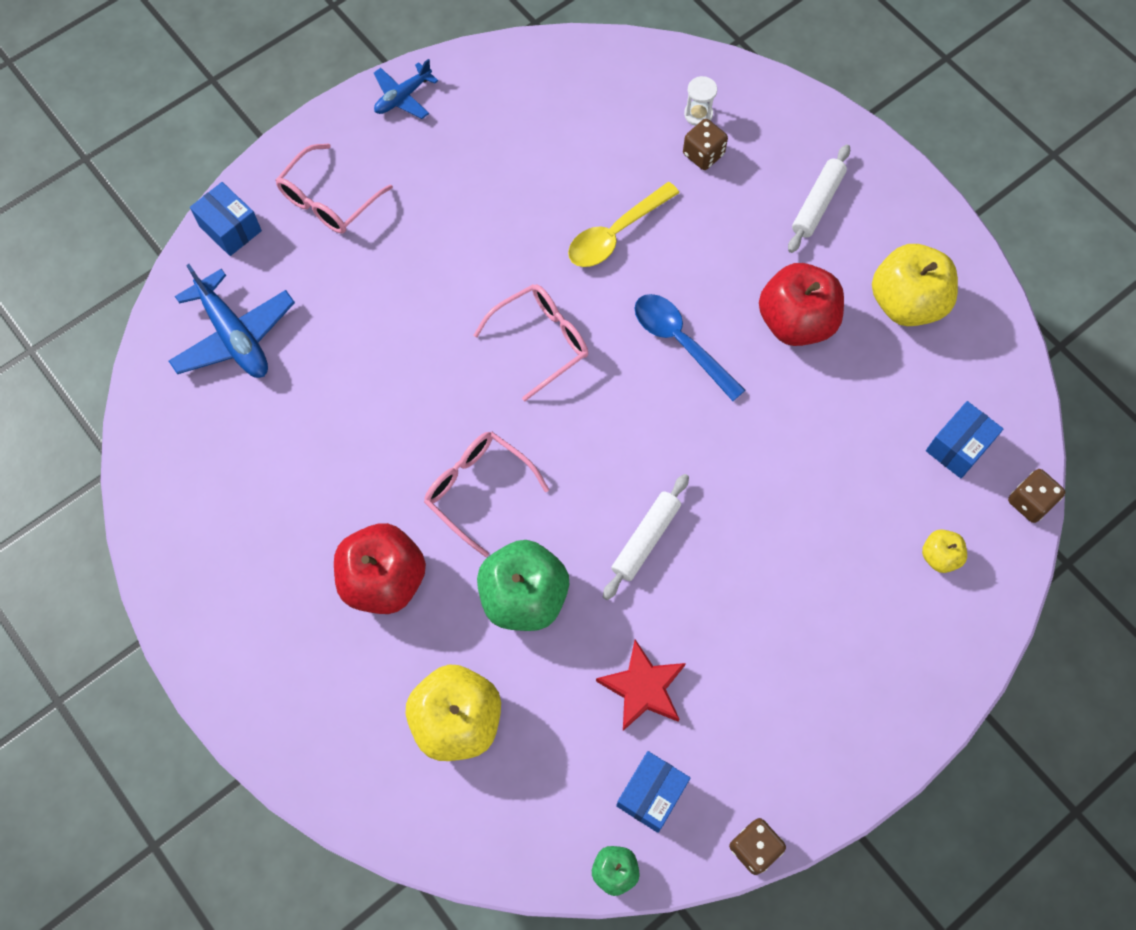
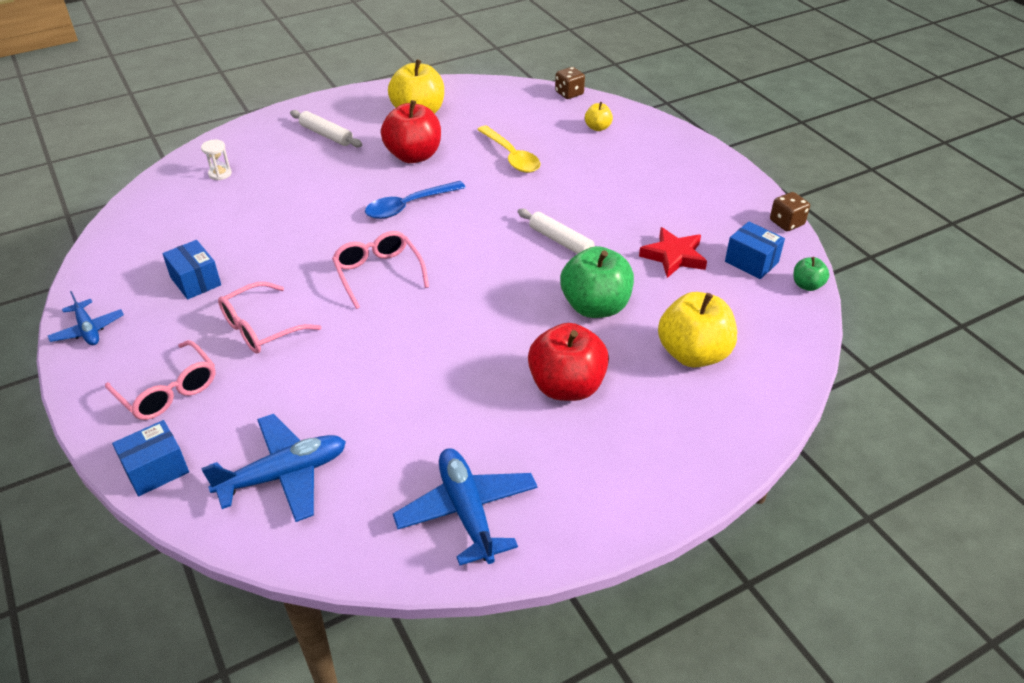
camera: 80 degrees left, 25 degrees down
(205, 509) = (467, 512): none -> blue plane
(477, 489) = (498, 322): pink glasses -> pink glasses (261, 328)
(616, 233) = (301, 224): yellow spoon -> yellow spoon (511, 156)
(703, 154) = (256, 176): brown dice -> none
(958, 447) = (526, 111): blue box -> blue box (195, 281)

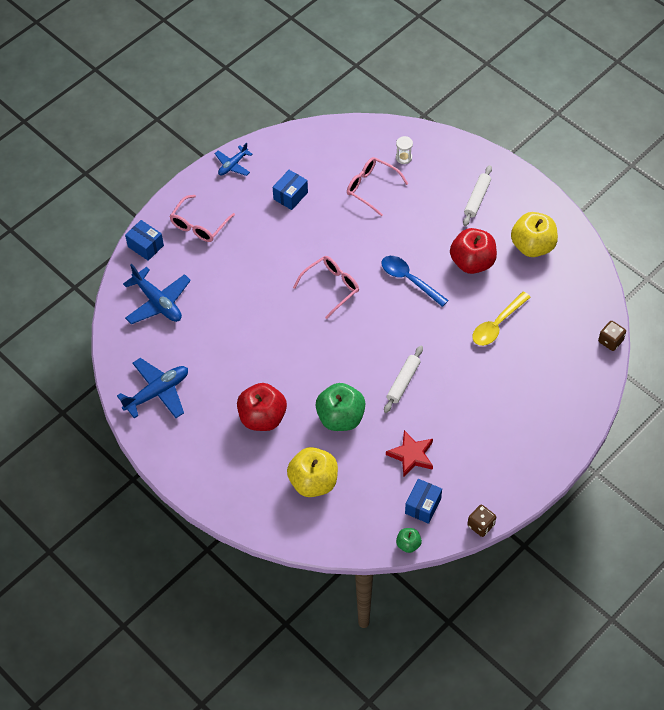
camera: 75 degrees right, 15 degrees up
(261, 328) = (261, 246): pink glasses -> pink glasses (371, 188)
(597, 128) = (564, 373): yellow apple -> none

